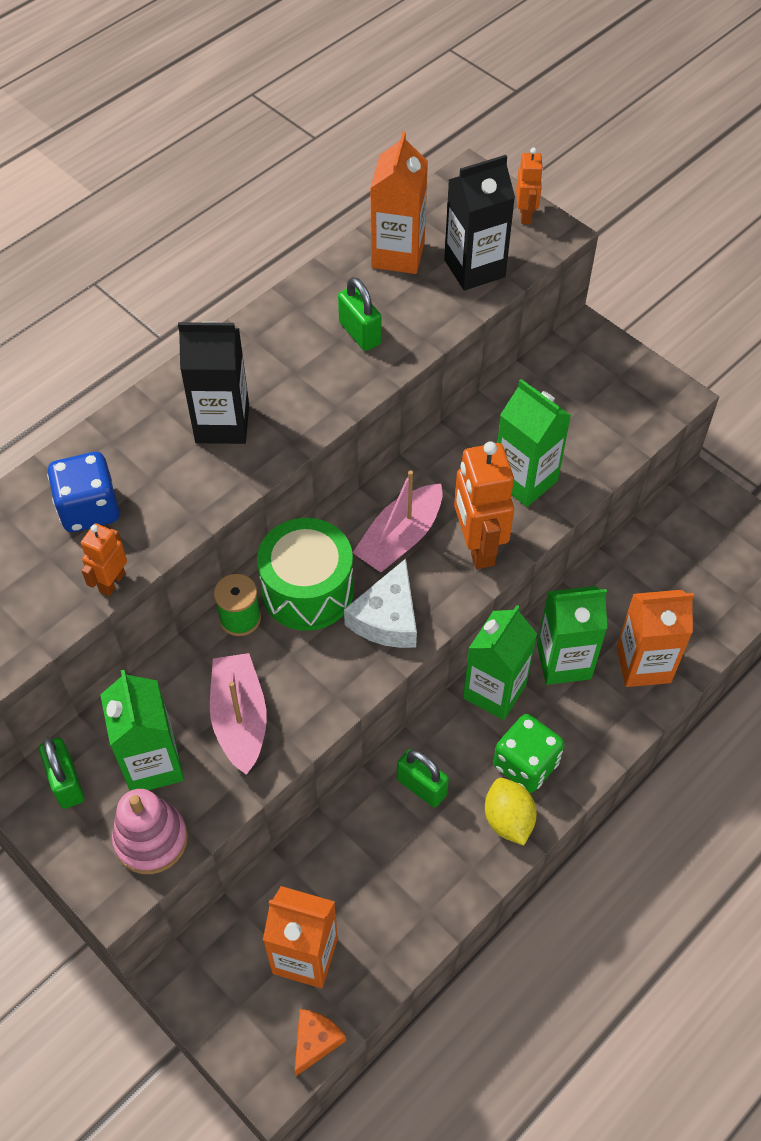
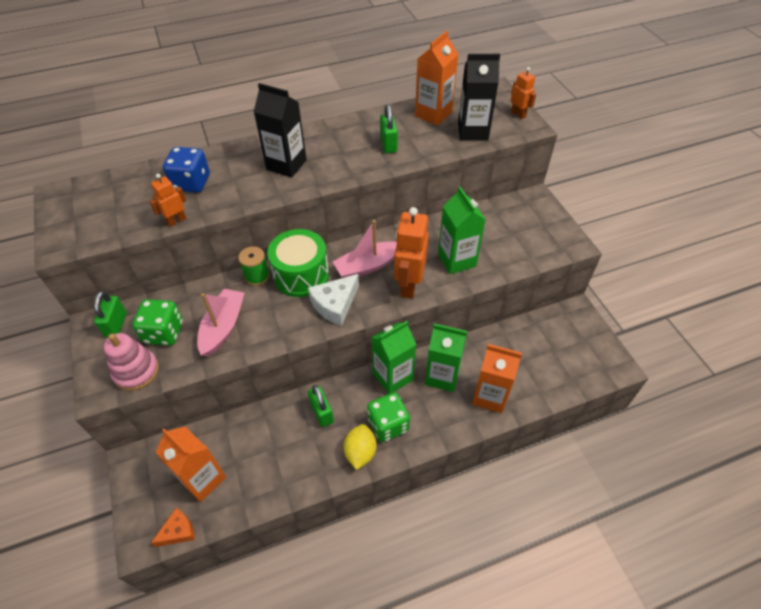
camera: 25 degrees right, 5 degrees down
(153, 764) = (164, 332): green carton -> green dice
(525, 215) = (518, 114): orange robot -> orange robot turned 60 degrees counterclockwise

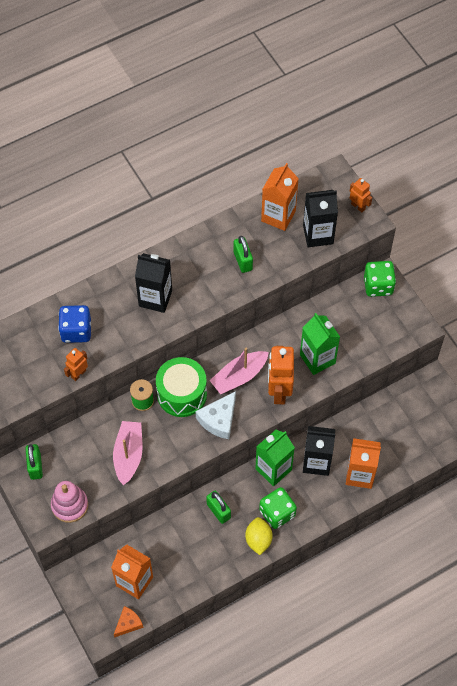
camera: 10 degrees left, 10 degrees up
(164, 332) = (79, 467): green dice -> green dice (378, 286)
(442, 376) = (316, 462): green carton -> black carton

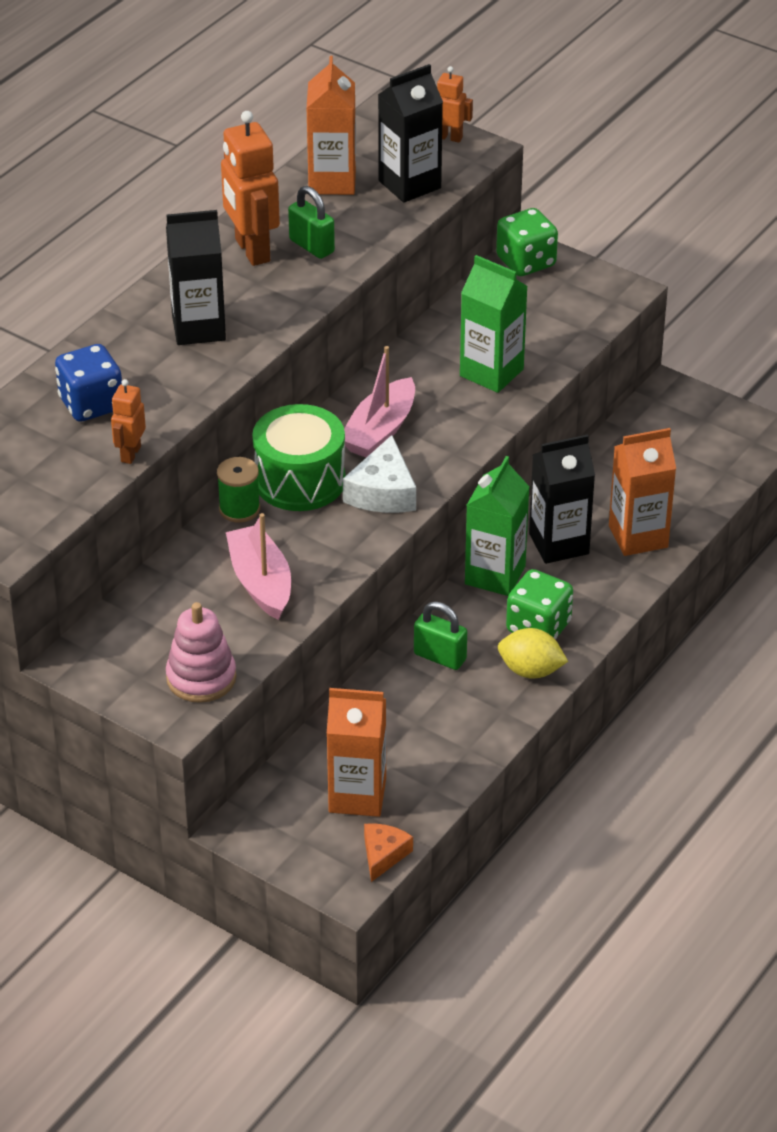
camera: 25 degrees left, 20 degrees down
(35, 466) = (107, 648): green padlock -> none
(258, 540) = (530, 671): yellow lemon -> yellow lemon turned 45 degrees counterclockwise
(279, 391) = (457, 428): orange robot -> orange robot (252, 250)

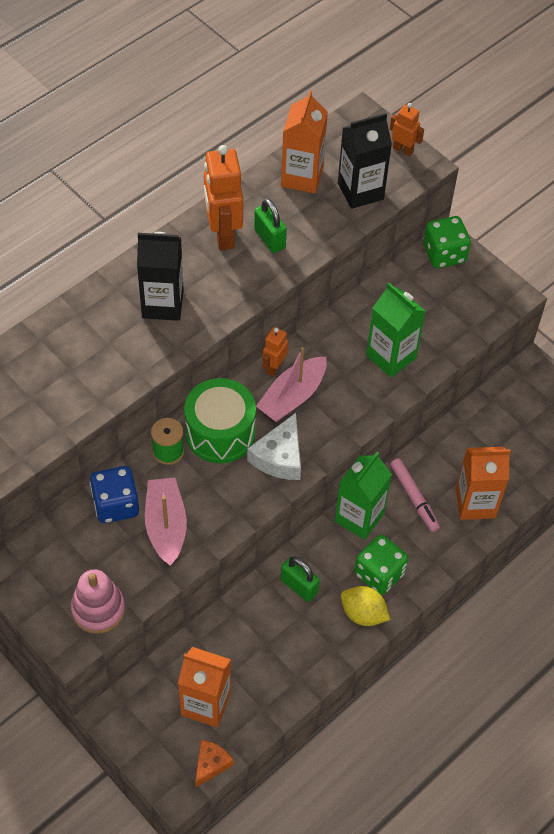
camera: 10 degrees right, 15 degrees up
(91, 404) = (62, 364): blue dice -> blue dice (116, 505)
(130, 454) = (78, 419): orange robot -> orange robot (274, 367)
(559, 544) = (414, 498): black carton -> pink marker

